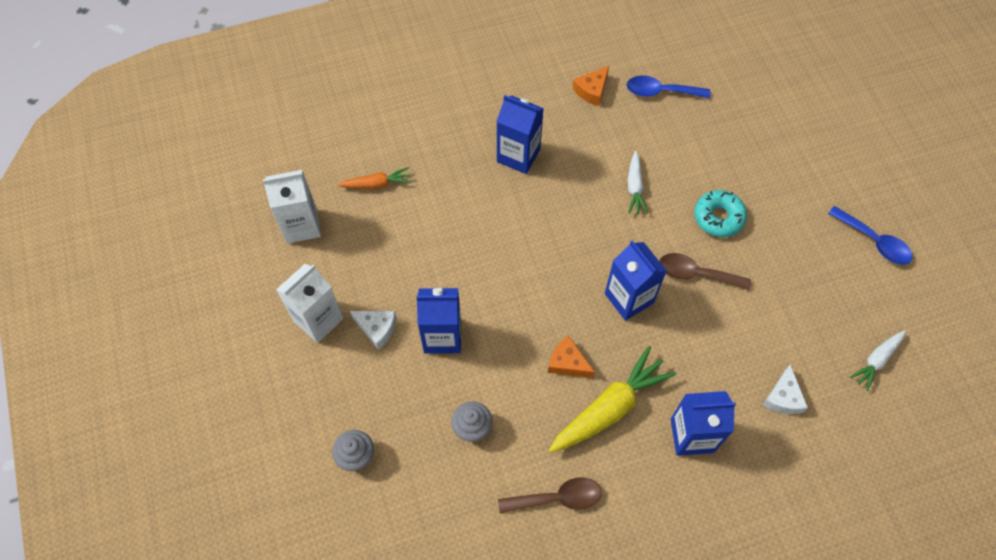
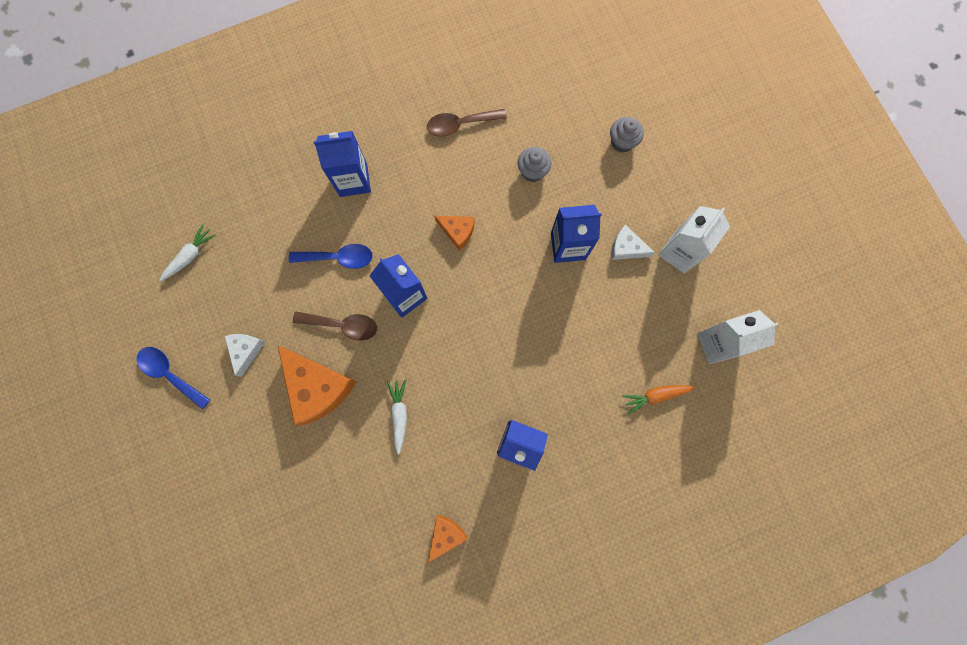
camera: 175 degrees right, 15 degrees up
(610, 408) = (420, 197): yellow carrot -> none
(661, 91) = (370, 540): blue spoon -> blue spoon (338, 258)
(718, 217) = (318, 387): turquoise donut -> orange cheese
(783, 397) = (275, 217): white cheese -> white cheese (246, 350)

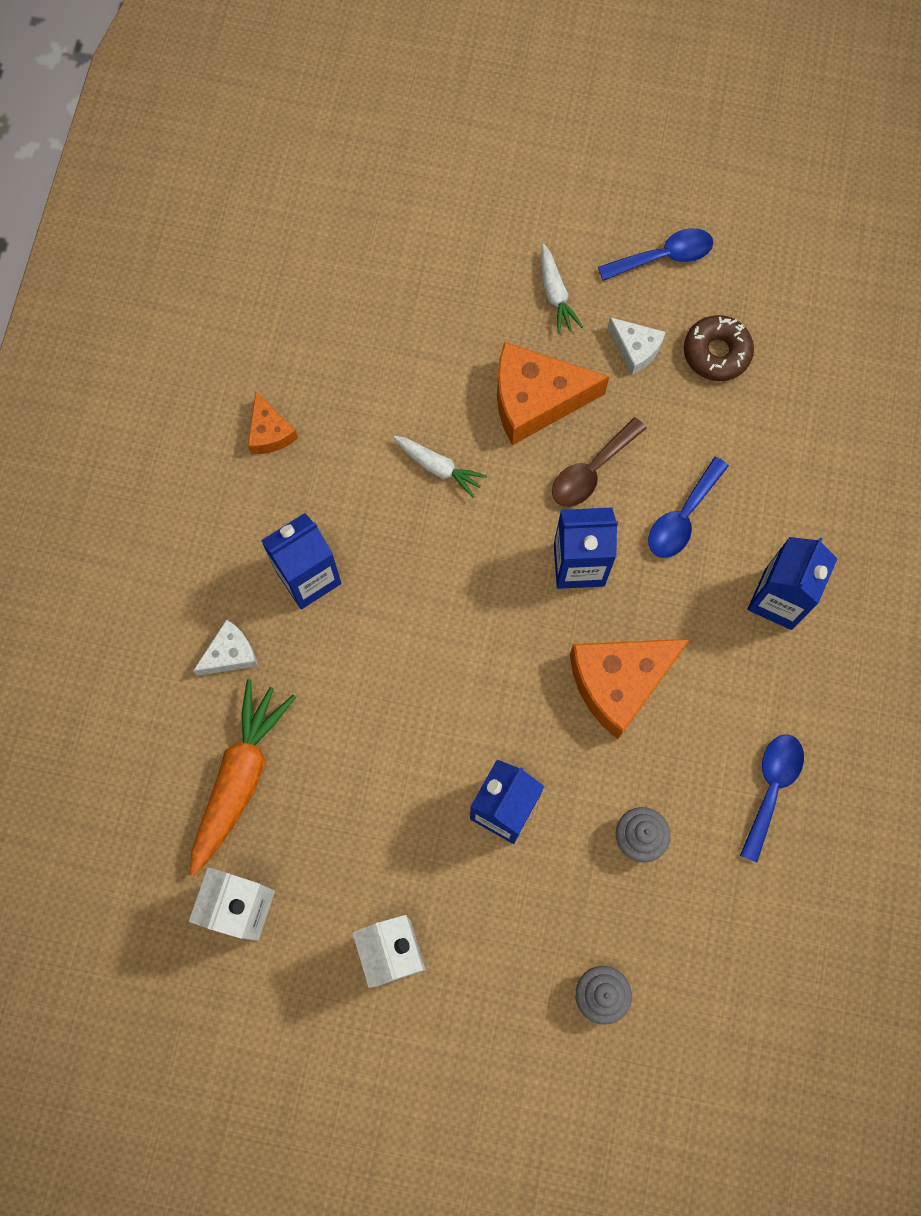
camera: 125 degrees right, 5 degrees down
(190, 256) = (799, 353): white carrot -> white carrot (555, 294)
(219, 302) = (716, 353): none -> brown donut
(457, 231) = (619, 682): orange cheese -> orange cheese, size x1.89
(460, 124) = (771, 788): brown spoon -> blue spoon
(626, 248) = (448, 884): white cheese -> white cheese (230, 654)
(655, 395) = (240, 778): orange carrot -> orange carrot, size x1.83

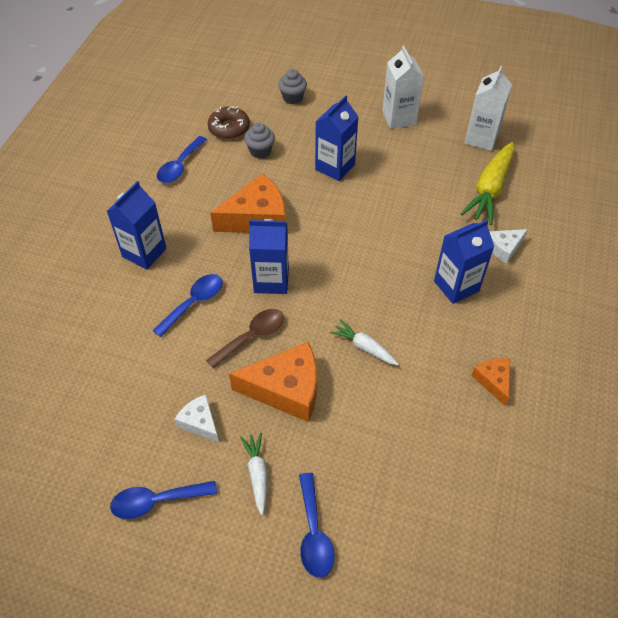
camera: 175 degrees left, 20 degrees down
(240, 778) = (489, 190): orange carrot -> yellow carrot
(484, 238) = (314, 533): none -> blue spoon
(716, 353) = (136, 414): brown donut -> brown donut (229, 128)

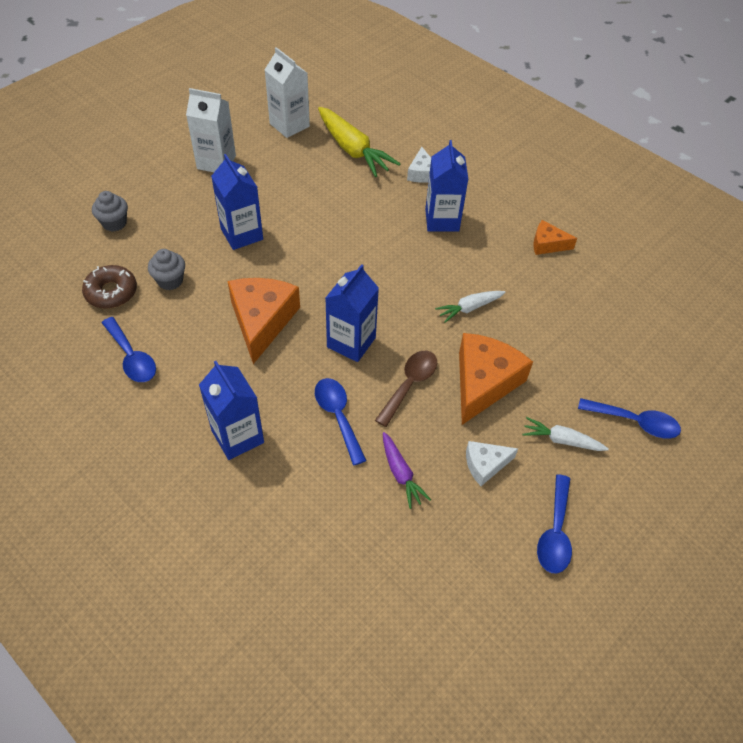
camera: 65 degrees left, 0 degrees up
(161, 365) = (401, 474): none -> purple carrot
(252, 337) = (409, 385): brown spoon -> brown spoon turned 45 degrees clockwise

